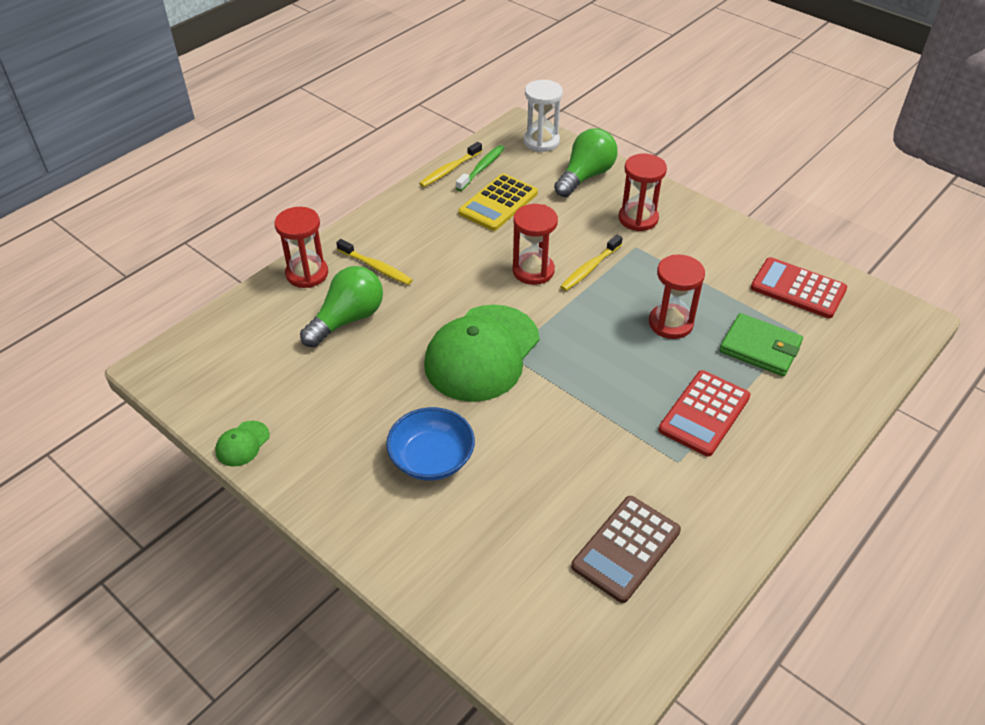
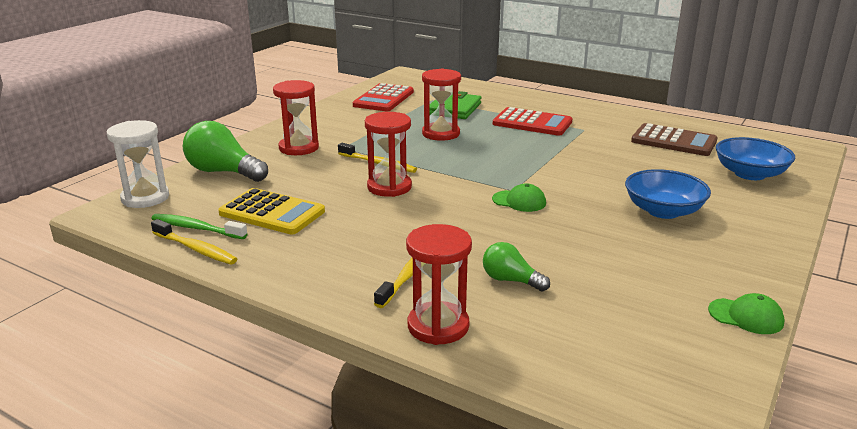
camera: 100 degrees left, 20 degrees down
(348, 319) = (510, 280): green light bulb -> green light bulb, size x0.58
(482, 353) = (519, 201): green cap -> green cap, size x0.40
(505, 588) = (750, 174): none -> blue bowl

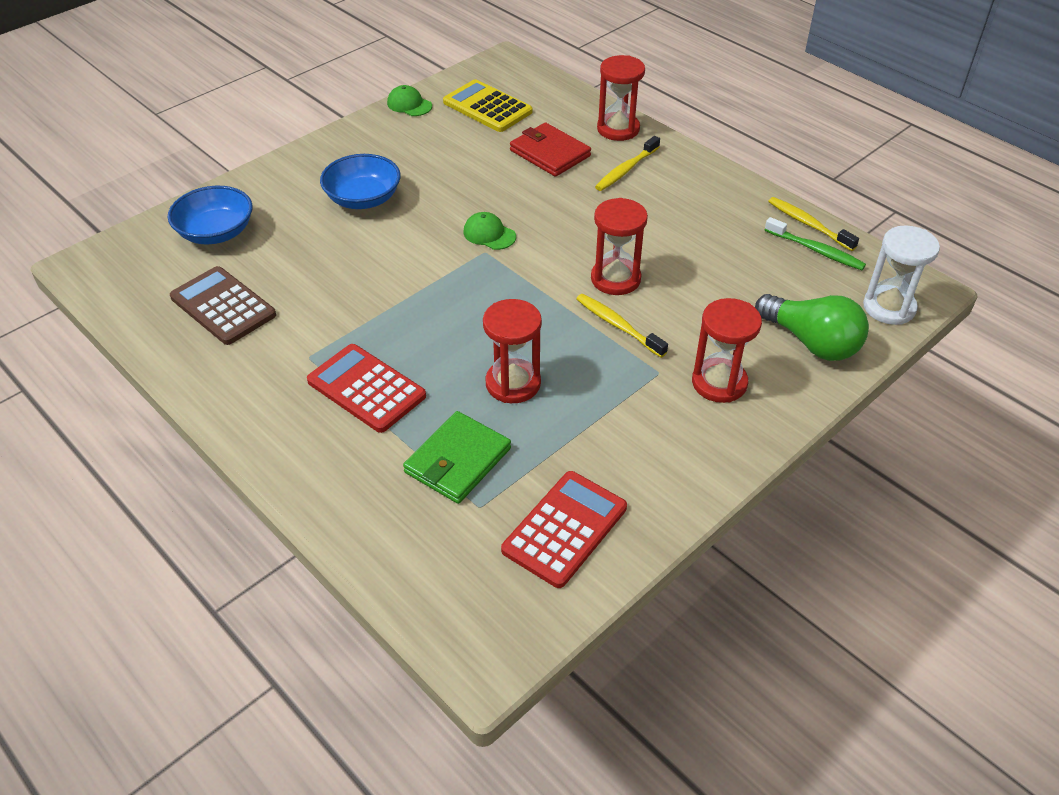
camera: 165 degrees left, 20 degrees up
(272, 213) = (744, 260): yellow calculator -> yellow calculator (487, 107)
(510, 280) = (549, 153): green light bulb -> red wallet

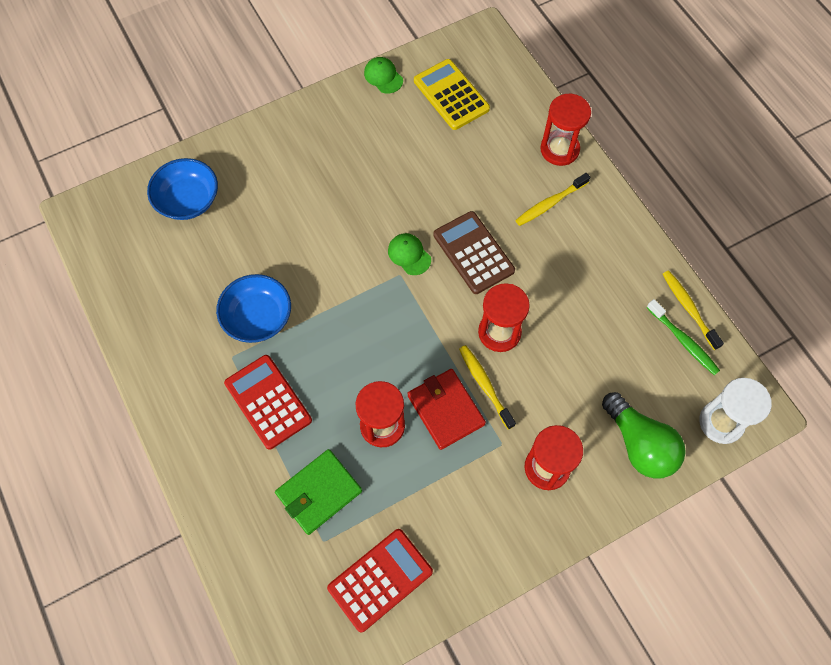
camera: 15 degrees right, 20 degrees up
(223, 306) = (177, 286): brown calculator -> brown calculator (473, 253)
(363, 199) = (315, 187): blue bowl -> blue bowl (258, 317)
(549, 153) = (489, 167): red wallet -> red wallet (445, 410)

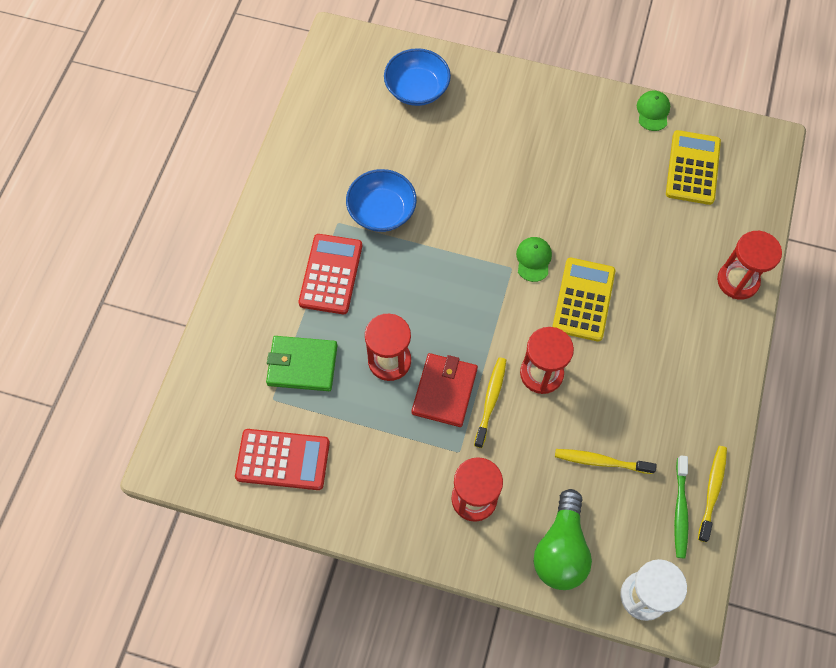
camera: 45 degrees right, 0 degrees up
(473, 253) = (583, 299): brown calculator -> yellow calculator
(550, 203) = (684, 315): yellow toothbrush -> yellow toothbrush (601, 461)

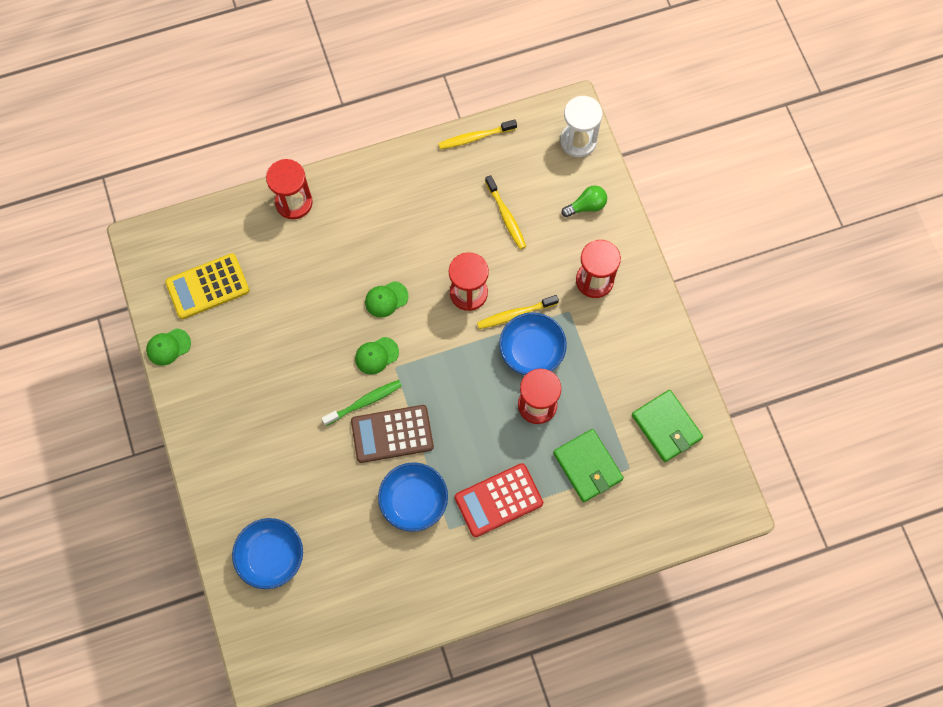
camera: 125 degrees left, 5 degrees up
(283, 460) = (666, 427): red calculator -> green wallet
(444, 391) = (531, 350): red wallet -> blue bowl
(452, 229) = (392, 434): none -> brown calculator
(561, 549) = (586, 206): green light bulb -> green light bulb, size x0.58
(583, 299) = (386, 299): yellow calculator -> green cap
(680, 510) = (503, 150): green toothbrush -> green toothbrush (364, 402)

